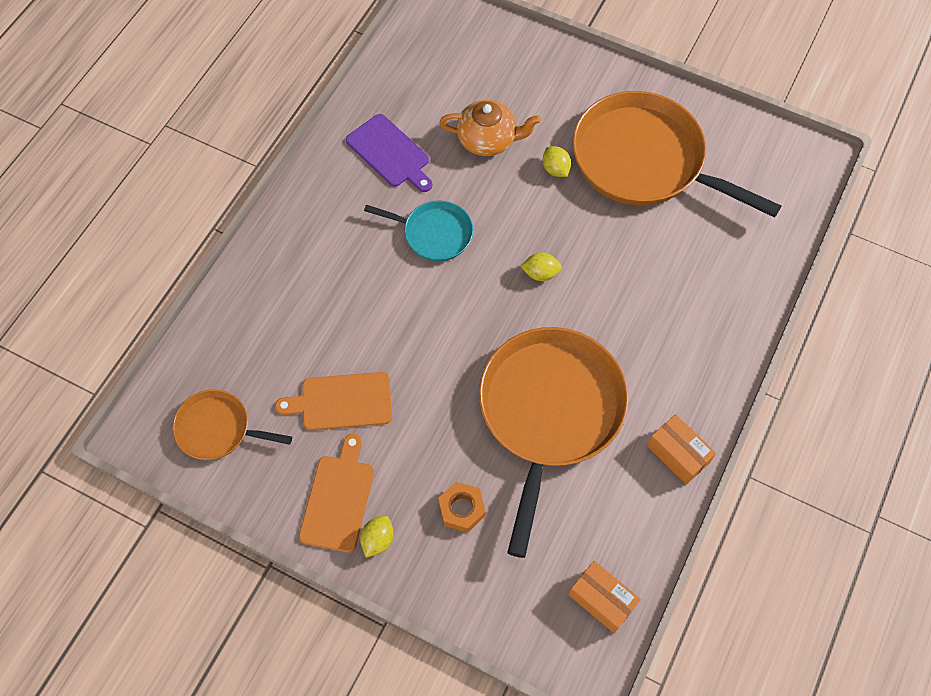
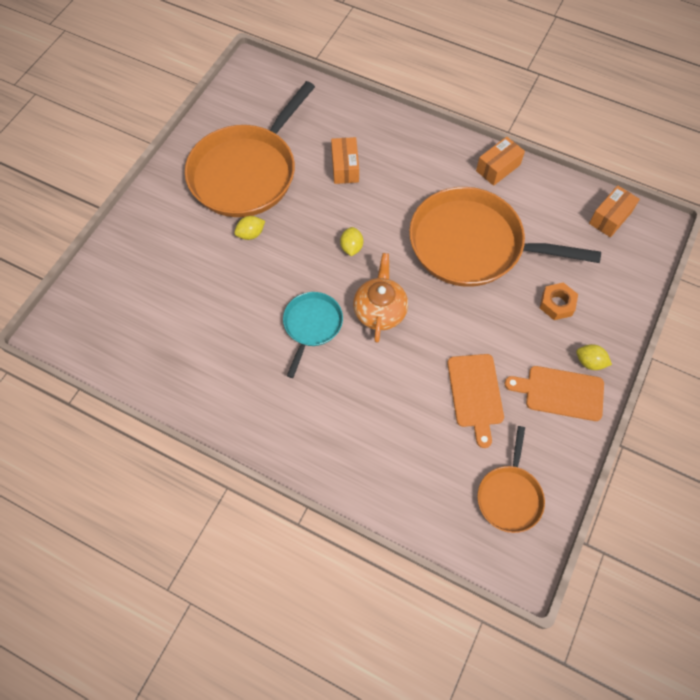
camera: 90 degrees left, 0 degrees up
(390, 153) = (224, 363): purple cutting board -> none
(488, 140) = (216, 284): orange teapot -> orange teapot (380, 311)
(662, 266) = (345, 167): none -> orange box

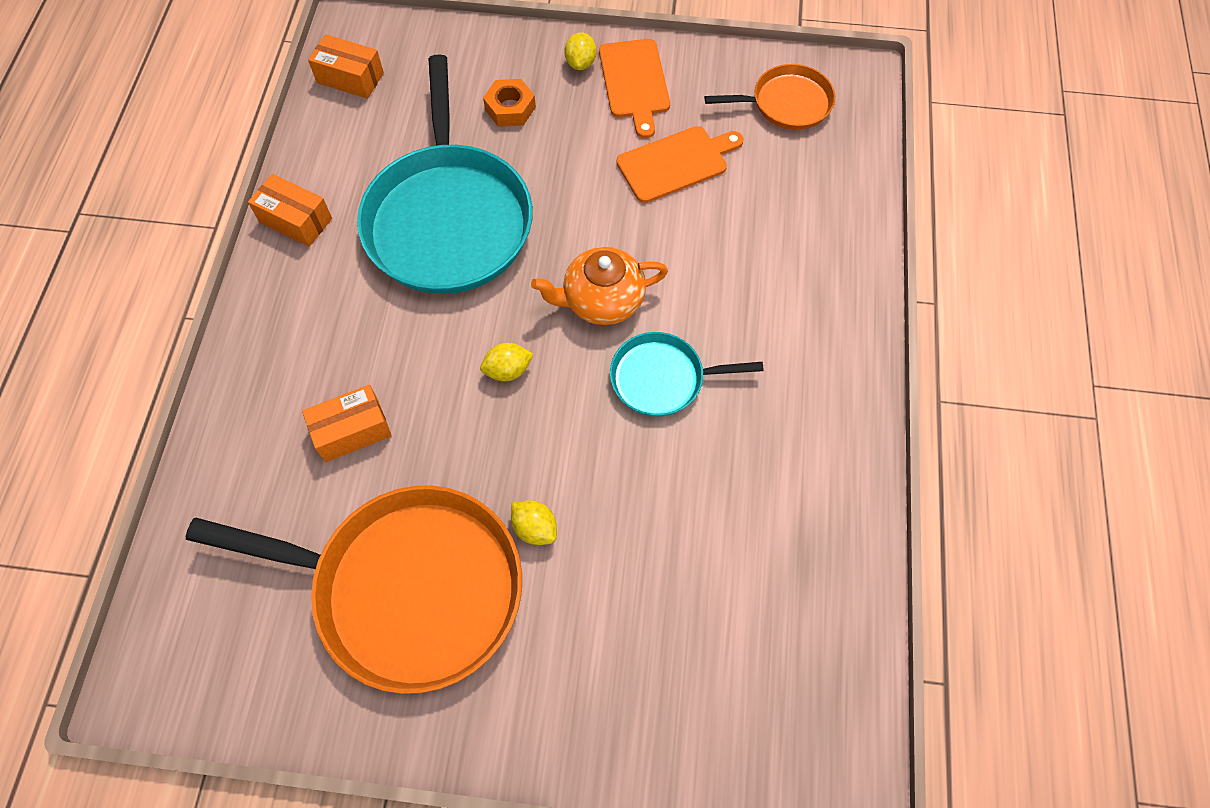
camera: 110 degrees left, 0 degrees up
(472, 245) = (448, 219): orange pan -> turquoise pan

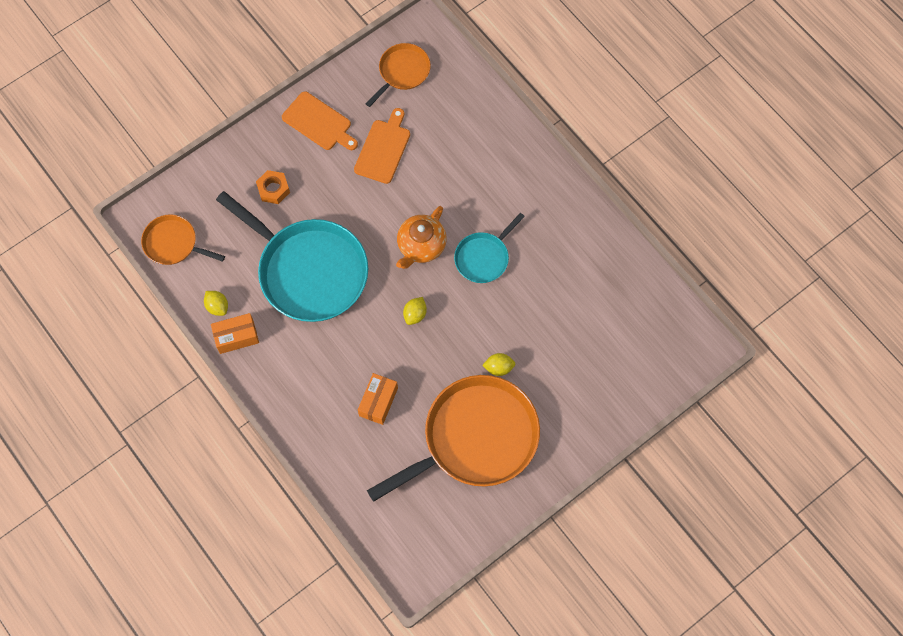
camera: 45 degrees left, 5 degrees up
(350, 78) = (173, 243): orange box -> orange pan
(580, 63) = (281, 134): yellow lemon -> yellow lemon (217, 306)

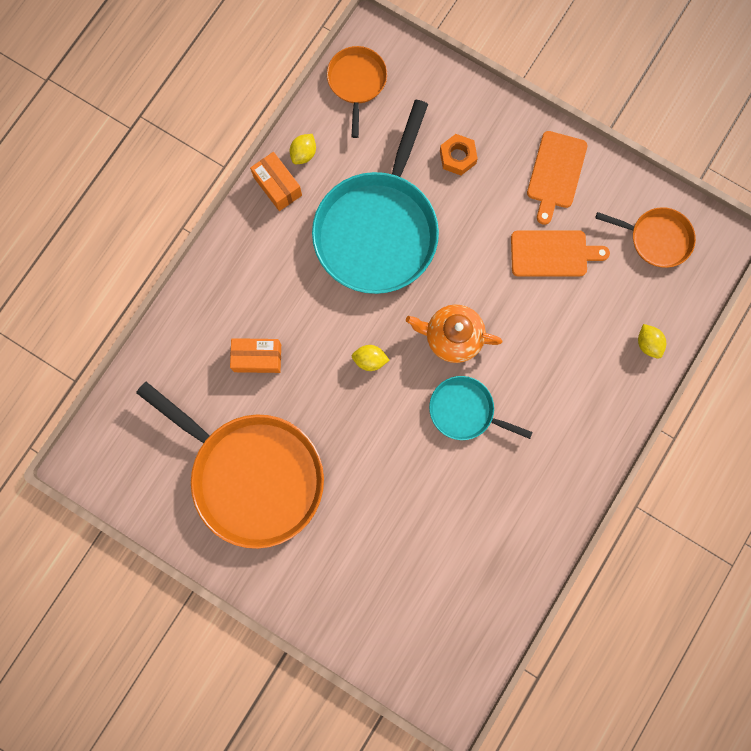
camera: 70 degrees right, 10 degrees up
(498, 368) = (341, 473): yellow lemon -> yellow lemon (647, 344)

